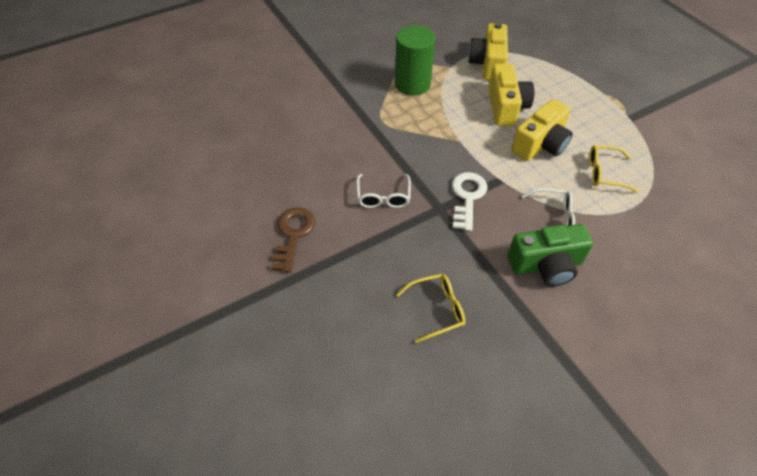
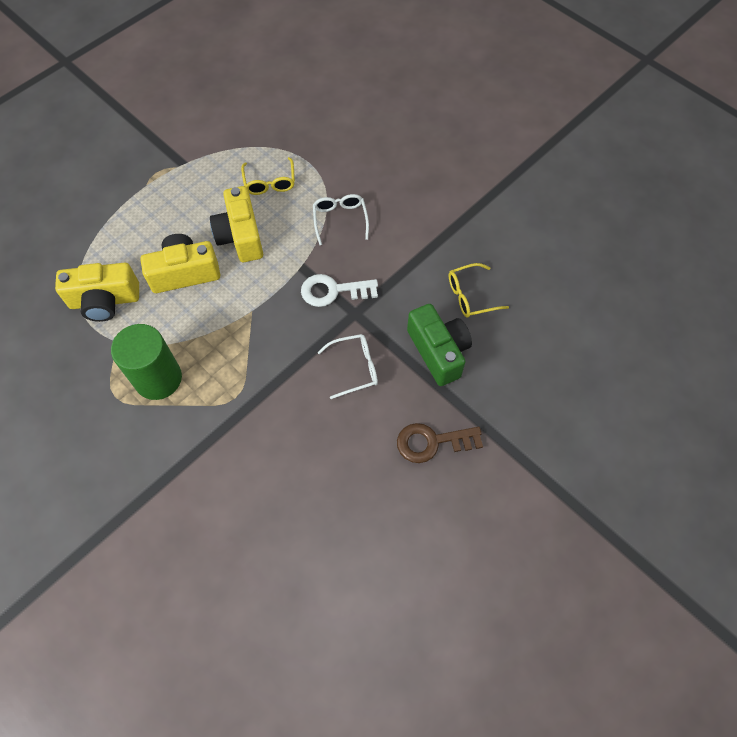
camera: 105 degrees left, 10 degrees up
(436, 309) = (471, 296): yellow glasses -> yellow glasses turned 75 degrees counterclockwise
(540, 144) = (241, 236): yellow camera -> yellow camera turned 135 degrees counterclockwise
(546, 265) = (395, 221): green camera -> green camera (438, 351)

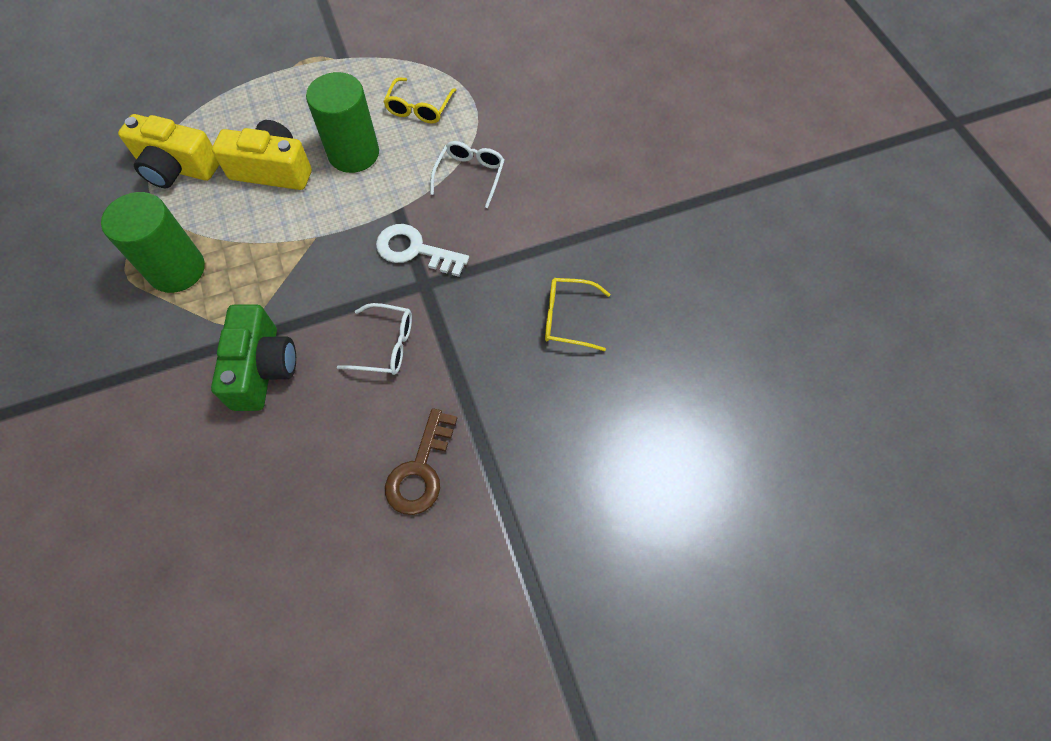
camera: 25 degrees right, 0 degrees up
(241, 236) = (354, 153): yellow camera -> green cylinder
(432, 442) = (420, 470): brown key -> brown key turned 90 degrees counterclockwise
(438, 351) = (491, 367): green camera -> green camera (263, 369)

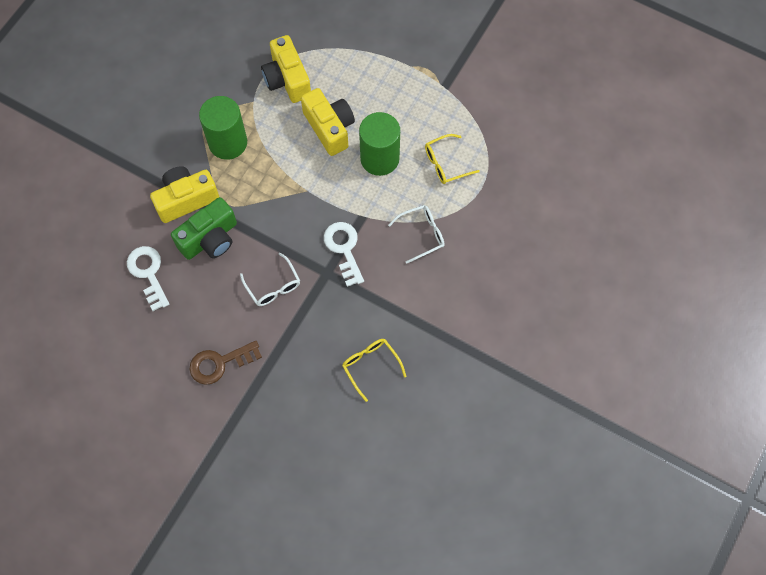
camera: 50 degrees right, 5 degrees up
(190, 359) = (186, 199): none -> yellow camera
(230, 468) = (148, 273): none -> white key

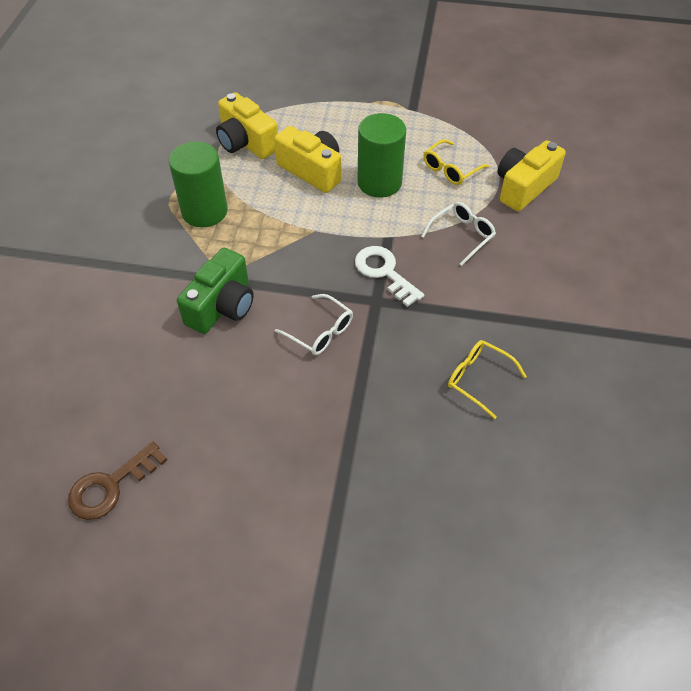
camera: 20 degrees left, 15 degrees down
(148, 273) = (159, 363): white key -> none
(186, 199) = (177, 276): yellow camera -> yellow camera (524, 187)
(220, 363) = (292, 435): brown key -> brown key (110, 486)

